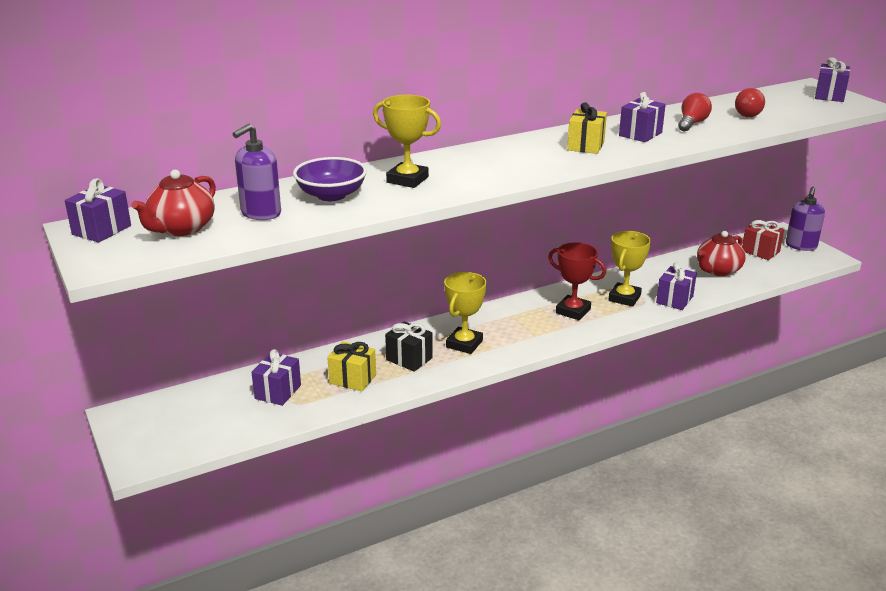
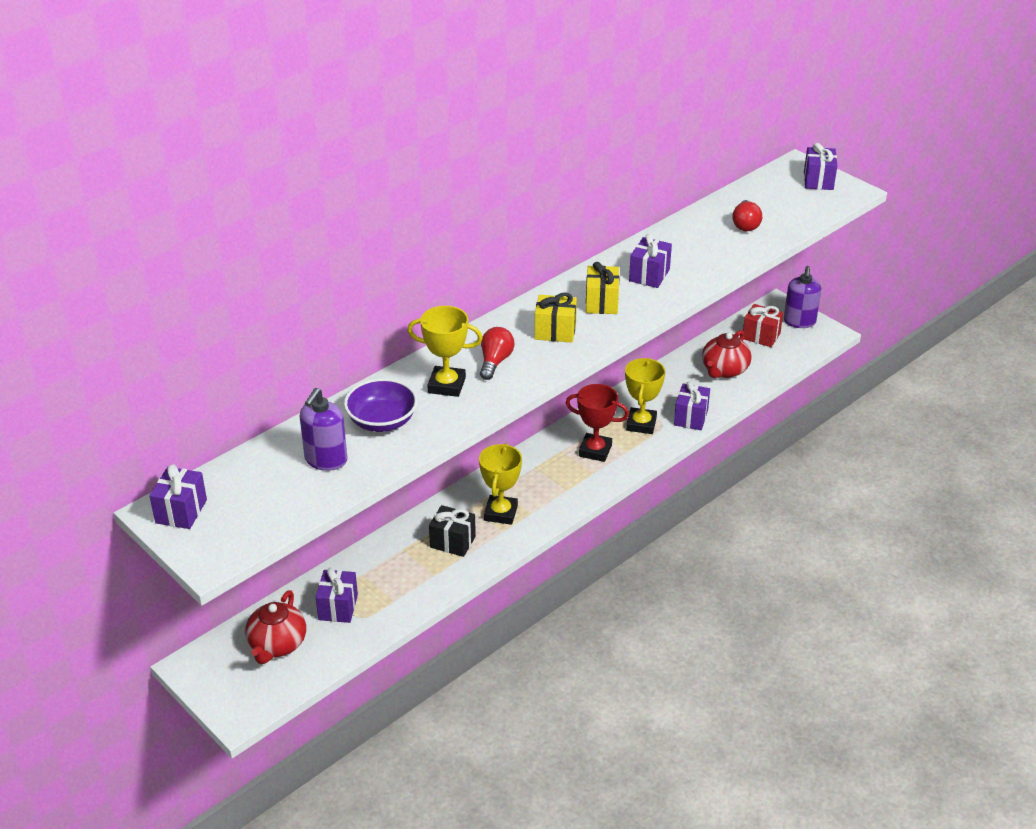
camera: 15 degrees left, 10 degrees up
(181, 228) = (259, 495): red teapot -> red teapot (277, 644)
(352, 379) = (406, 577): yellow gift -> yellow gift (555, 331)
(692, 123) = (695, 249): red light bulb -> red light bulb (495, 362)

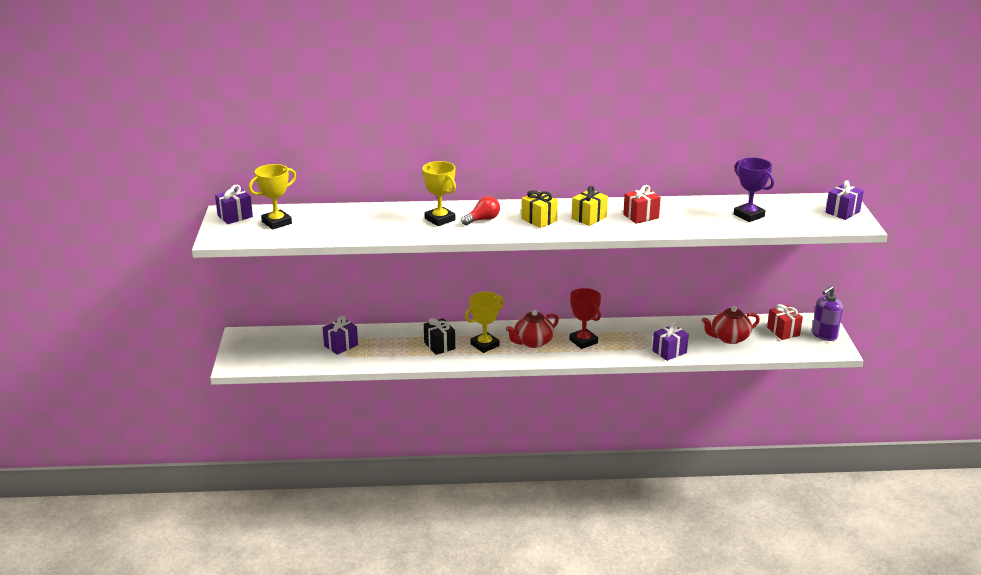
camera: 40 degrees right, 10 degrees down
(277, 644) = (290, 346): red teapot -> red teapot (532, 342)
(326, 460) = (330, 224): purple soap dispenser -> none
(382, 421) = (382, 221): purple bowl -> none
(641, 424) = (632, 341): yellow trophy -> yellow trophy (276, 222)
(649, 275) = (641, 216): purple gift -> red gift
(745, 224) = (749, 215): red light bulb -> purple trophy

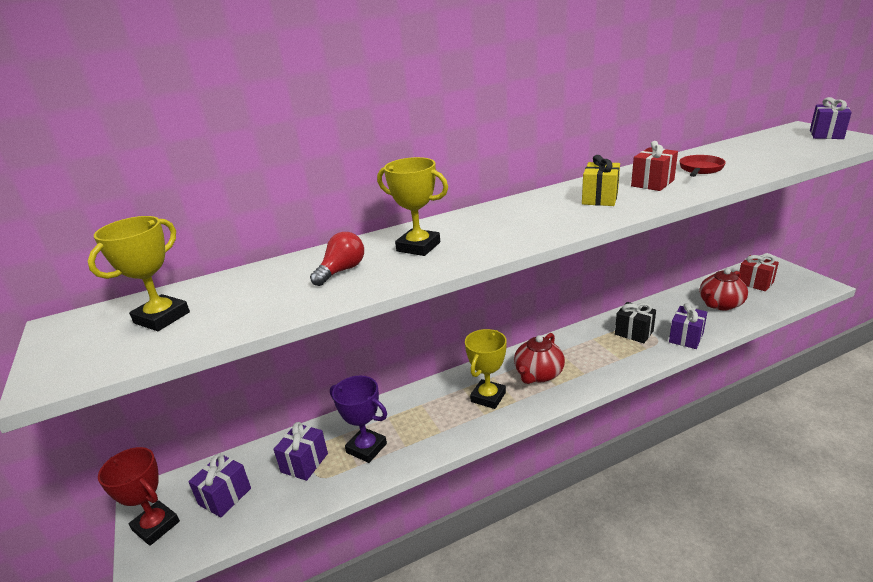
camera: 20 degrees left, 0 degrees up
(235, 216) = (80, 327): purple gift -> purple gift (225, 496)
(439, 346) = (435, 417): black gift -> black gift (634, 333)
(482, 220) = (476, 233): red light bulb -> red light bulb (341, 271)
(539, 220) = (546, 215): yellow gift -> none
(583, 341) = (590, 355): red trophy -> red trophy (156, 526)
(691, 215) = (700, 169): none -> red pan
(749, 215) = (754, 156): purple trophy -> purple trophy (366, 448)
(824, 335) = (791, 275): purple soap dispenser -> none

